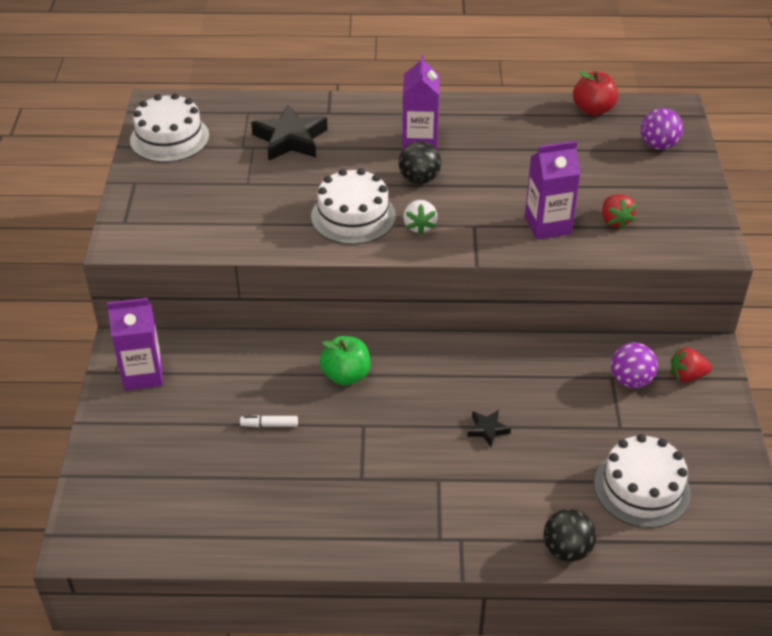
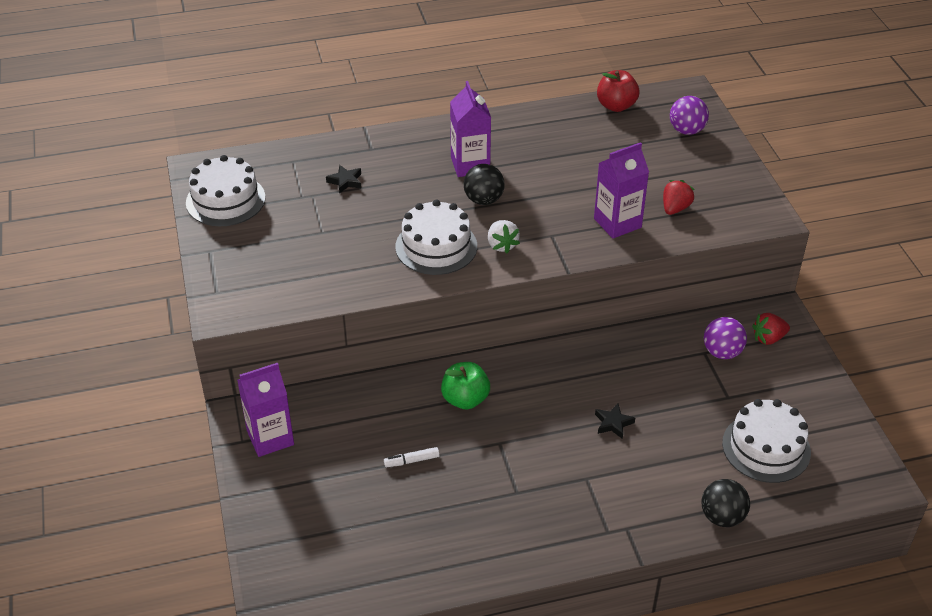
camera: 15 degrees left, 0 degrees up
(290, 139) = (345, 181): black star -> black star, size x0.49
(615, 221) = (675, 208): red strawberry -> red strawberry turned 120 degrees counterclockwise

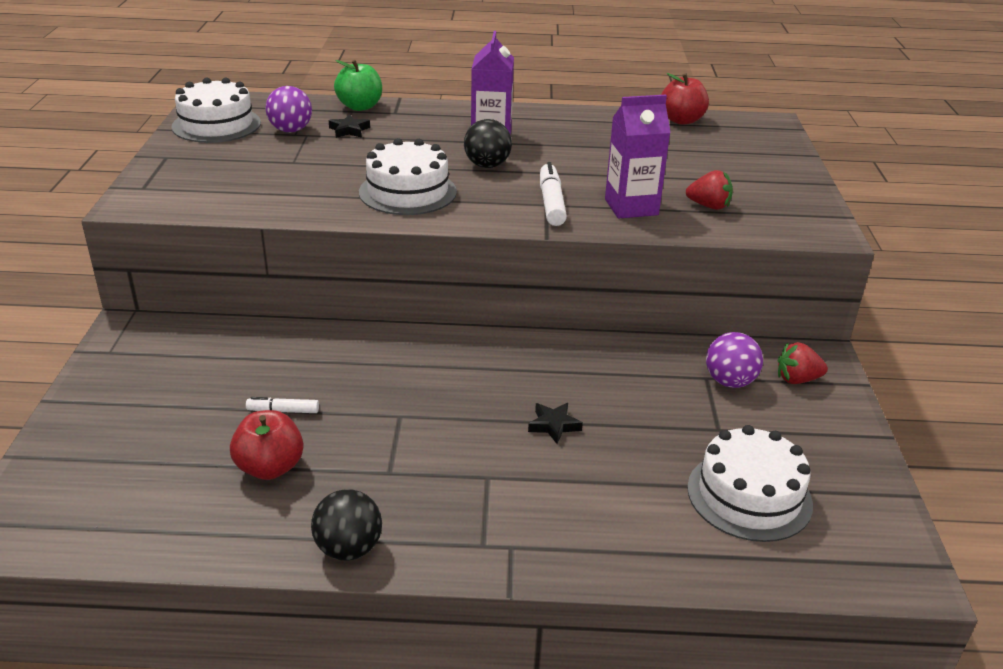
camera: 15 degrees right, 10 degrees down
(270, 438) = (141, 355): purple carton -> none
(431, 511) = (270, 467): none -> red apple
(465, 399) = (386, 365): green apple -> green apple (360, 107)
(501, 245) = (483, 203): white strawberry -> none
(554, 232) = (551, 203): none -> white marker
(675, 208) = (709, 206): red strawberry -> red strawberry turned 60 degrees clockwise
(686, 130) = (754, 149): purple ball -> purple ball (291, 130)
(722, 517) = (652, 564): black ball -> black ball (348, 549)

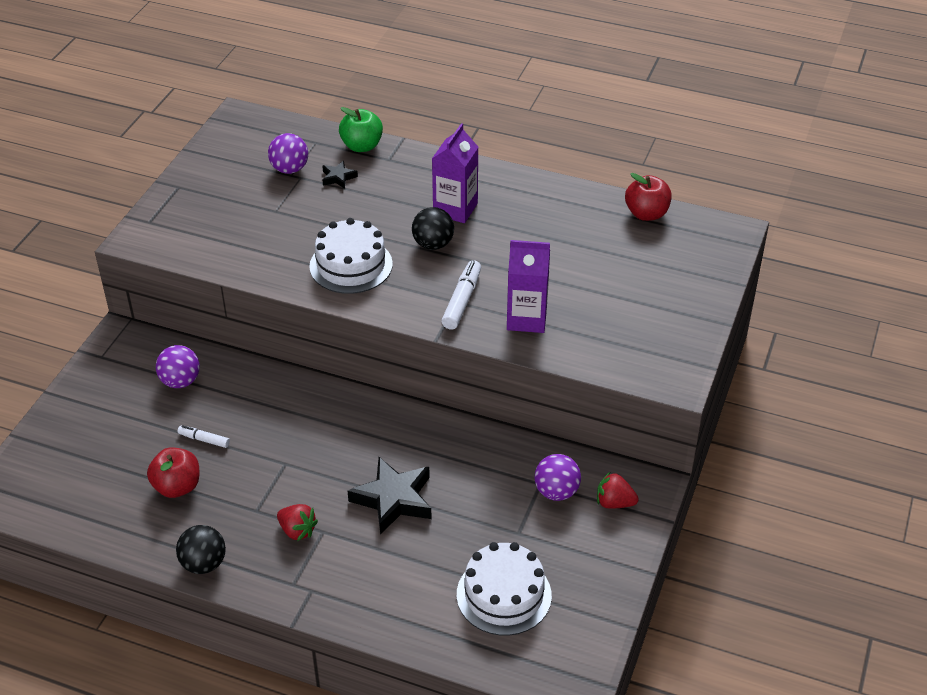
camera: 20 degrees right, 10 degrees up
(216, 125) = (232, 151): white cake -> none
(225, 358) = (180, 381): none -> purple ball
(554, 425) = (393, 499): black star -> black star, size x2.03
(709, 206) = (595, 331): red strawberry -> red strawberry (297, 531)

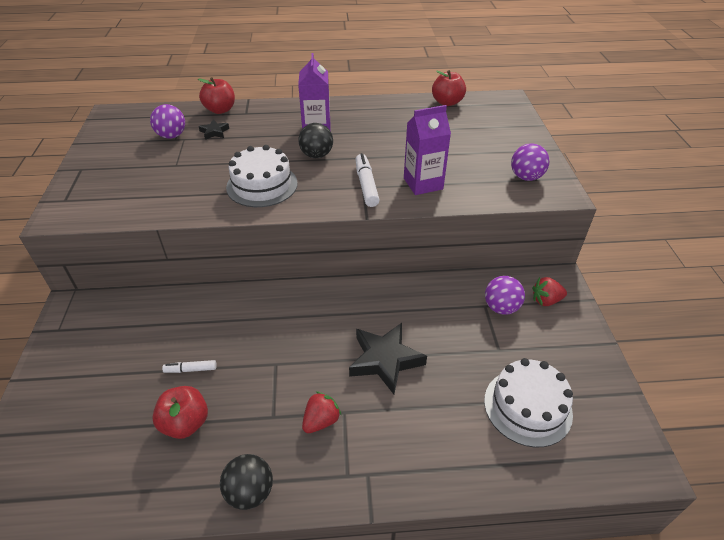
camera: 25 degrees left, 0 degrees up
(180, 381) = (144, 326): purple ball -> purple ball (526, 177)
(297, 531) = (321, 421): red strawberry -> red strawberry turned 60 degrees counterclockwise
(362, 146) = (220, 110): green apple -> red apple

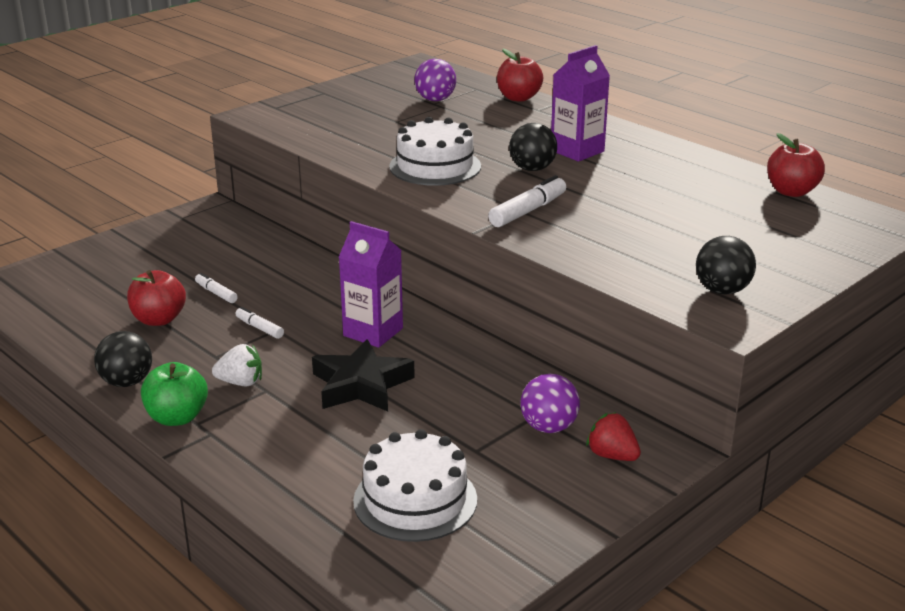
camera: 50 degrees right, 15 degrees down
(214, 132) = (477, 112): black star -> none
(264, 372) = (259, 328): none -> white marker
(321, 421) = (241, 382): red strawberry -> white strawberry
(329, 484) = (177, 417): none -> green apple
(423, 183) = (588, 237): purple carton -> purple carton (373, 332)
(526, 177) = (722, 290): purple ball -> black ball

